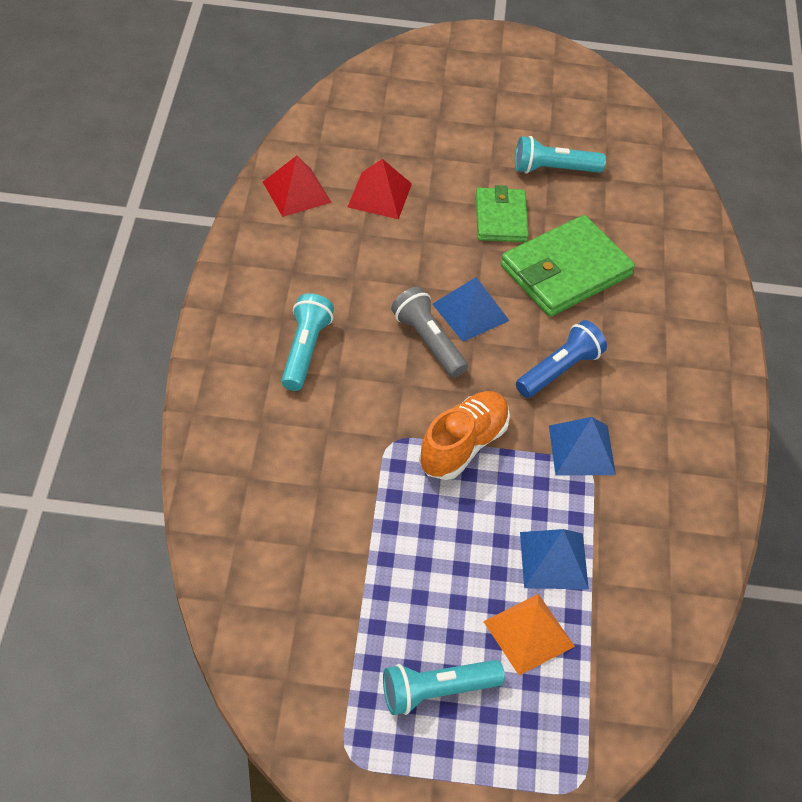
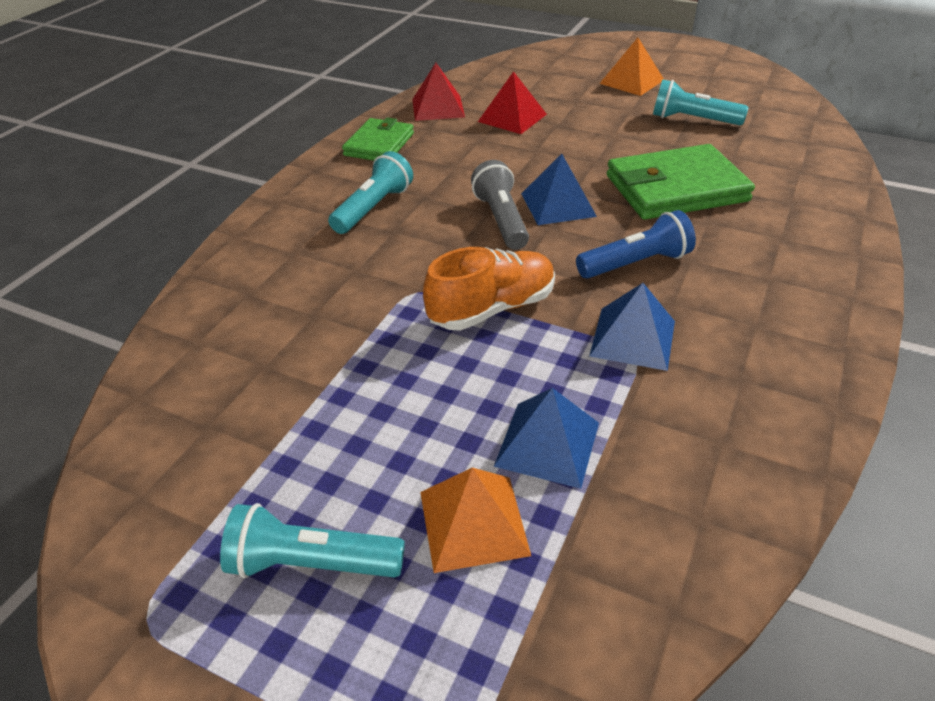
camera: 25 degrees right, 10 degrees down
(477, 116) = (632, 81): none -> orange pyramid
(501, 218) = (623, 145): green wallet -> green wallet (379, 144)

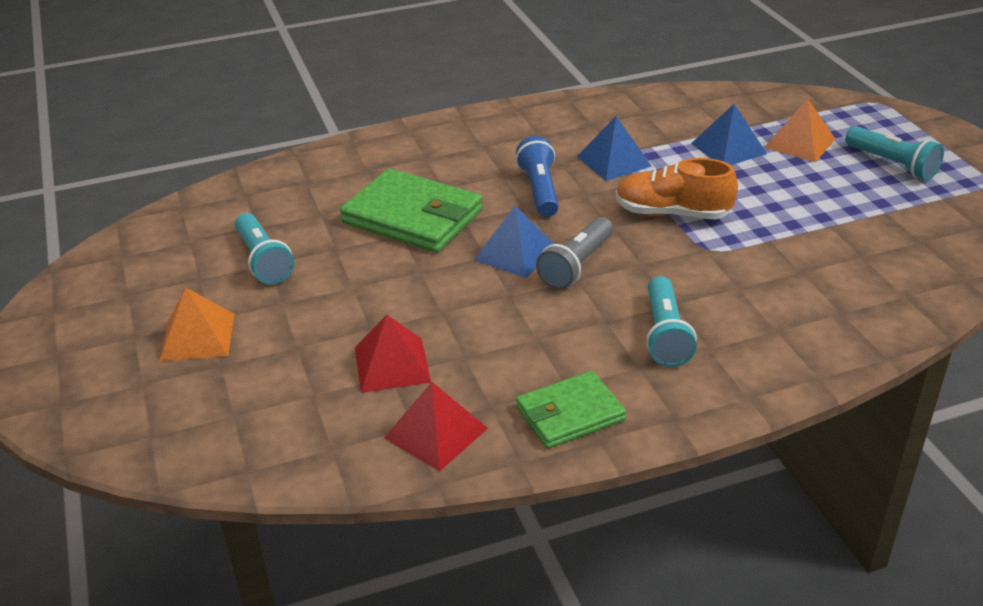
camera: 135 degrees left, 5 degrees down
(373, 208) = (665, 335): turquoise flashlight -> turquoise flashlight turned 75 degrees counterclockwise
(636, 263) = (540, 190): blue flashlight -> blue flashlight turned 60 degrees clockwise

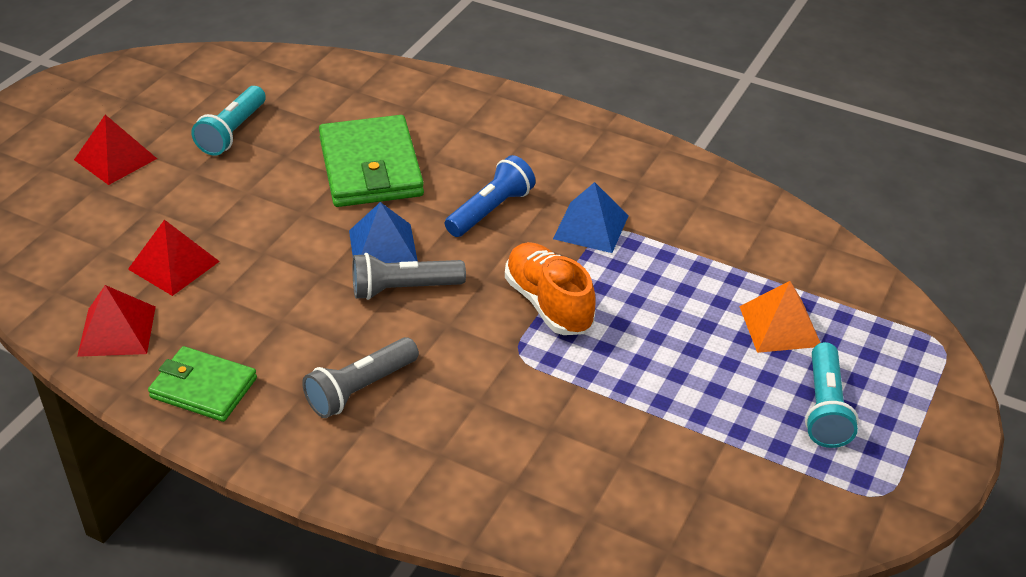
camera: 45 degrees right, 5 degrees up
(197, 336) = (115, 159): orange pyramid -> red pyramid
(665, 335) = (360, 389): turquoise flashlight -> grey flashlight
(728, 148) = (706, 284): blue pyramid -> none

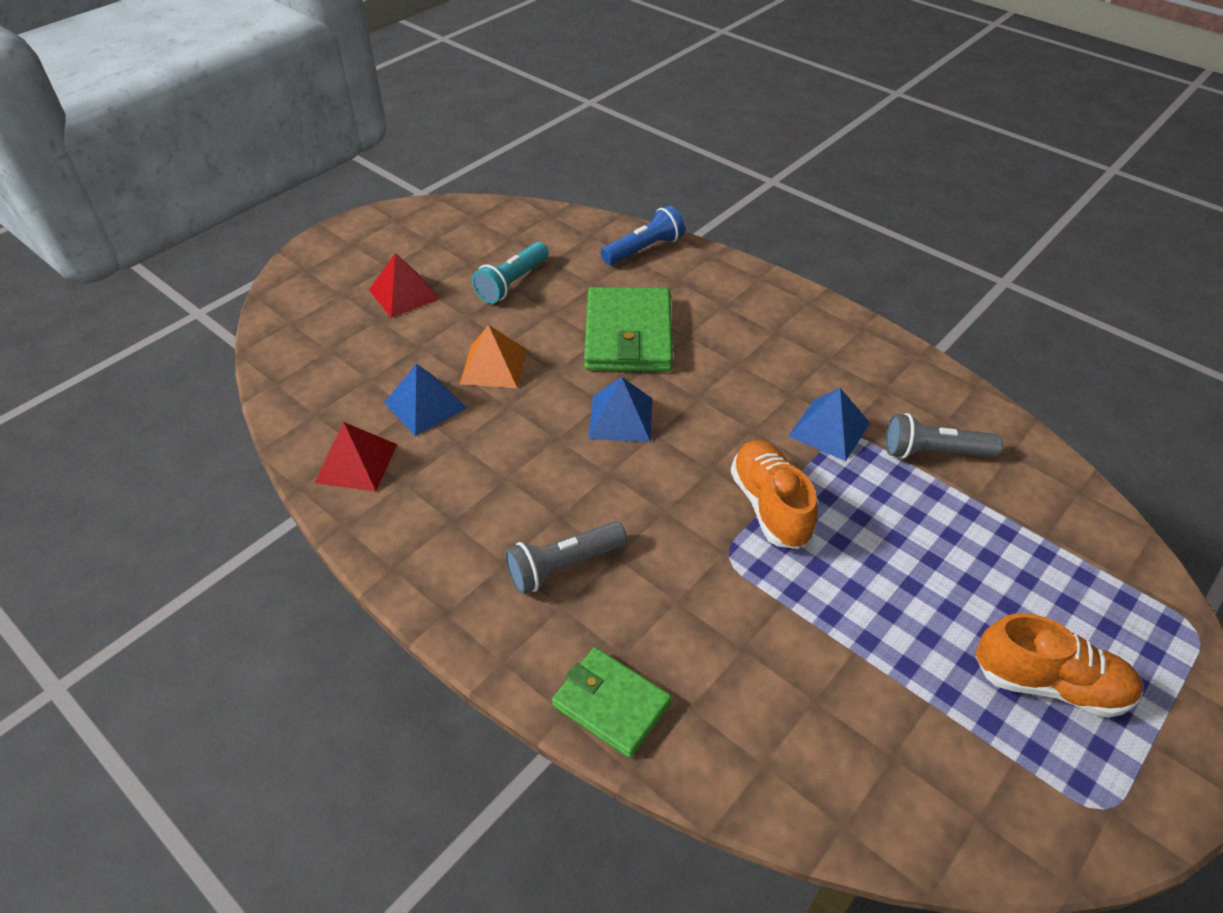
camera: 15 degrees right, 5 degrees up
(173, 265) = (425, 405): red pyramid -> blue pyramid
(203, 388) = (417, 537): green wallet -> green wallet (611, 704)
(403, 289) = (630, 465): grey flashlight -> grey flashlight (934, 452)
(491, 210) = (733, 396): blue flashlight -> blue flashlight (644, 249)
(779, 326) = (1012, 574): orange pyramid -> orange pyramid (493, 366)
(824, 408) = (1049, 684): turquoise flashlight -> orange shoe

